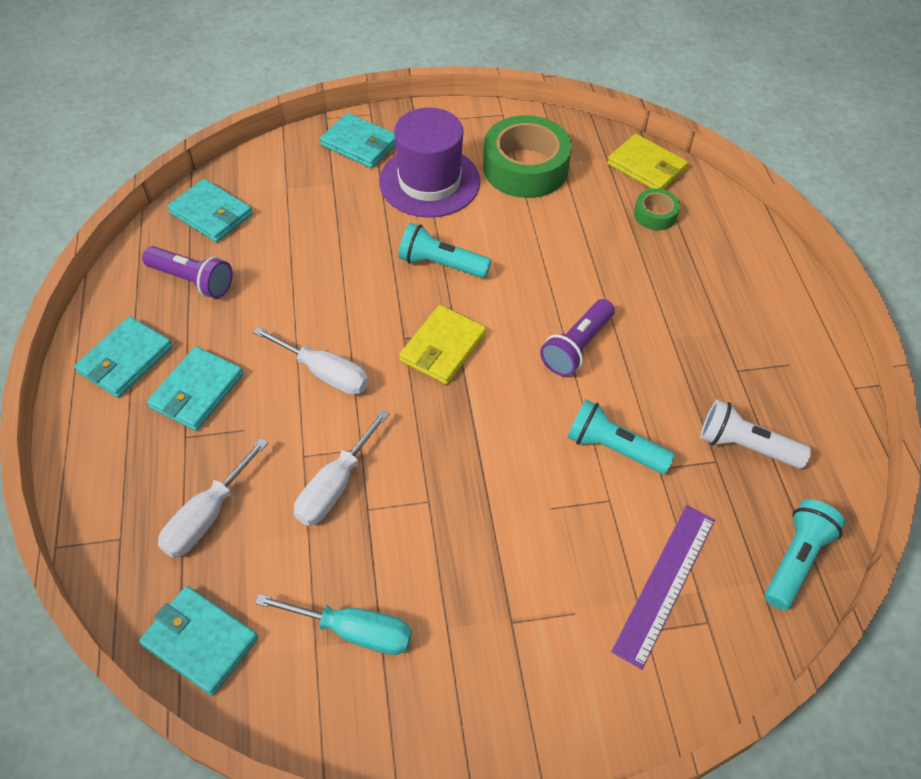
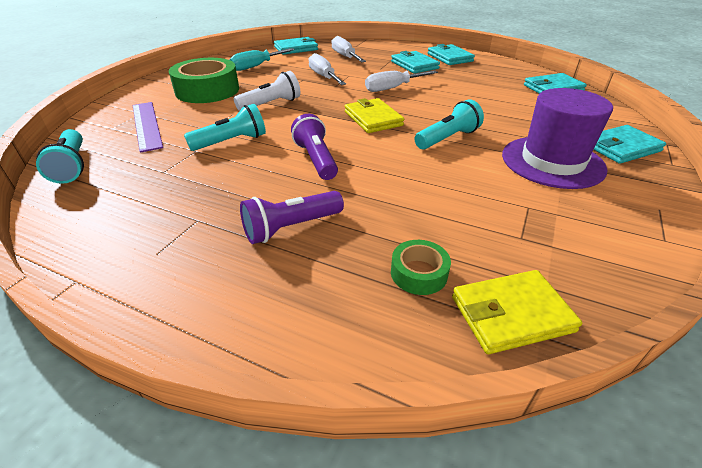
camera: 125 degrees right, 15 degrees down
(192, 281) = (494, 75): purple flashlight -> purple flashlight (291, 227)
(525, 168) = (551, 217): green tape -> green tape (207, 90)
(745, 446) = (149, 188): white flashlight -> white flashlight (271, 104)

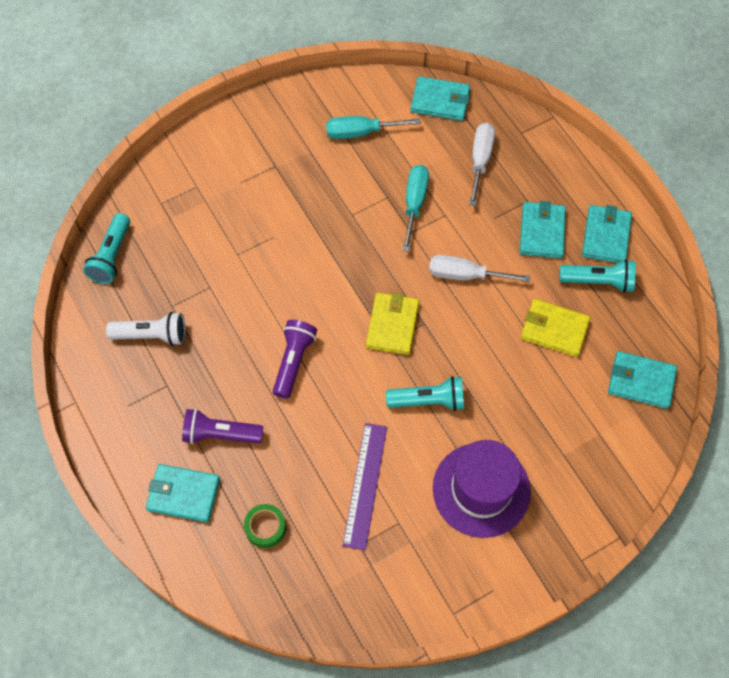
camera: 35 degrees right, 25 degrees up
(146, 125) = (191, 215): purple ruler -> purple ruler (365, 485)
(207, 90) = (277, 169): green tape -> none
(231, 142) = (244, 290): turquoise flashlight -> turquoise flashlight (598, 281)
(271, 104) = (319, 238): white flashlight -> white flashlight (152, 335)
(324, 77) = (414, 203): white screwdriver -> turquoise screwdriver
(511, 314) = (288, 590): yellow wallet -> yellow wallet (554, 329)
(621, 147) = (568, 513): turquoise wallet -> turquoise wallet (183, 494)

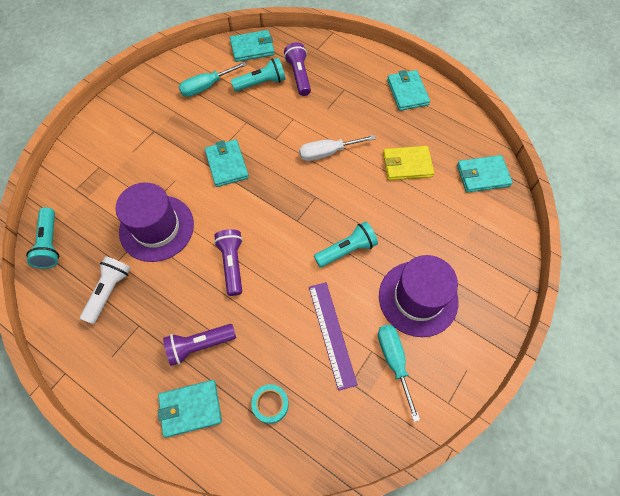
camera: 25 degrees left, 0 degrees up
(152, 335) = (109, 291): white flashlight -> white flashlight turned 45 degrees counterclockwise
(230, 285) = (156, 228): none -> purple hat
(265, 527) = (270, 404): green tape -> turquoise tape
(392, 325) = (293, 207): yellow wallet -> none
(414, 203) = (268, 119): turquoise screwdriver -> turquoise screwdriver (394, 361)
(480, 160) = (299, 75): white screwdriver -> purple flashlight
(542, 232) = (364, 105): turquoise wallet -> turquoise wallet (227, 164)
(598, 281) = (418, 122): turquoise flashlight -> turquoise flashlight (261, 83)

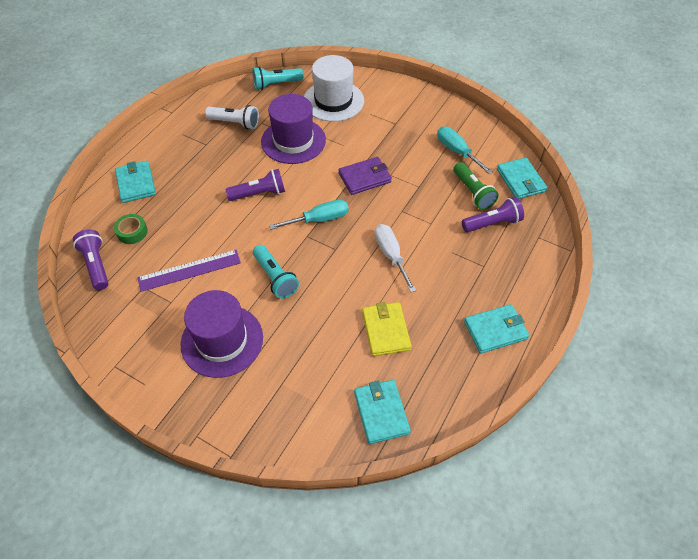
camera: 85 degrees right, 10 degrees down
(100, 184) = (333, 101): none -> white hat
(199, 345) = (186, 182): purple flashlight -> purple flashlight (96, 265)
(227, 164) = (365, 178): turquoise wallet -> purple wallet
(261, 83) = (472, 192): turquoise flashlight -> green flashlight
(270, 404) = (132, 232): turquoise tape -> green tape
(394, 361) = (159, 320): turquoise screwdriver -> turquoise screwdriver (319, 219)

